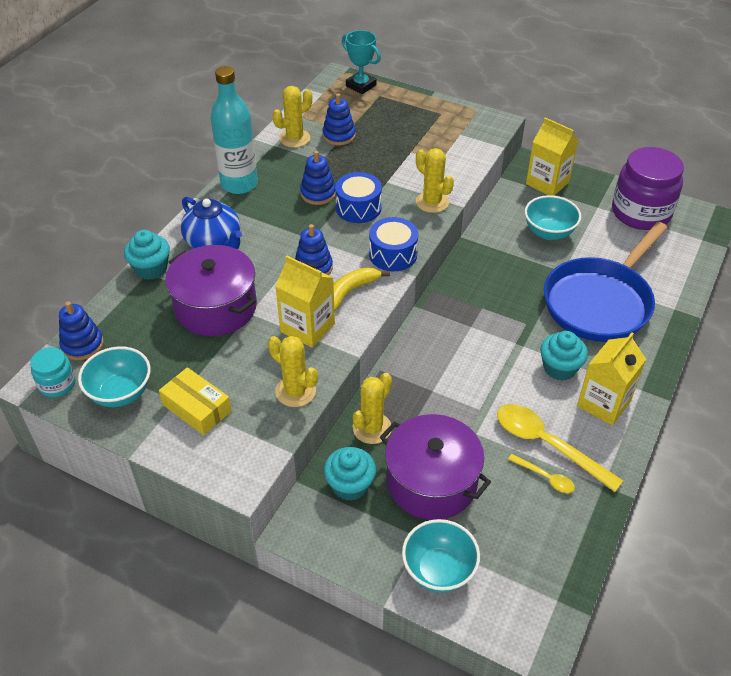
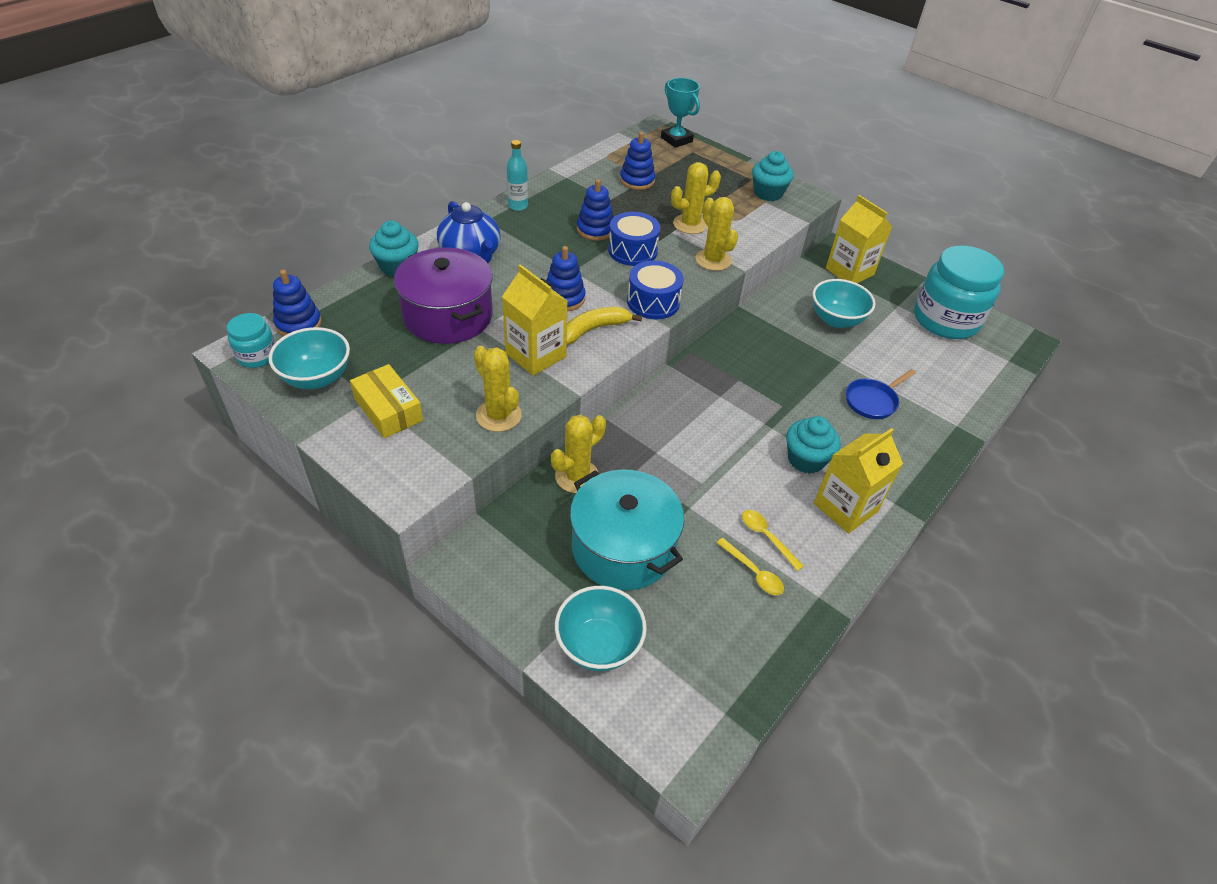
camera: 10 degrees right, 0 degrees up
(239, 184) = (518, 206): turquoise bottle -> turquoise bottle, size x0.50
(294, 138) = (590, 175): yellow cactus -> yellow cactus (690, 224)
(350, 485) = (532, 530): turquoise cupcake -> turquoise cupcake (768, 193)
(431, 482) = (623, 547): purple pot -> turquoise pot
(547, 444) = (767, 537): yellow spoon -> yellow spoon, size x0.50
(600, 302) = (872, 401): blue pan -> blue pan, size x0.43
(640, 213) = (945, 320): purple jar -> turquoise jar

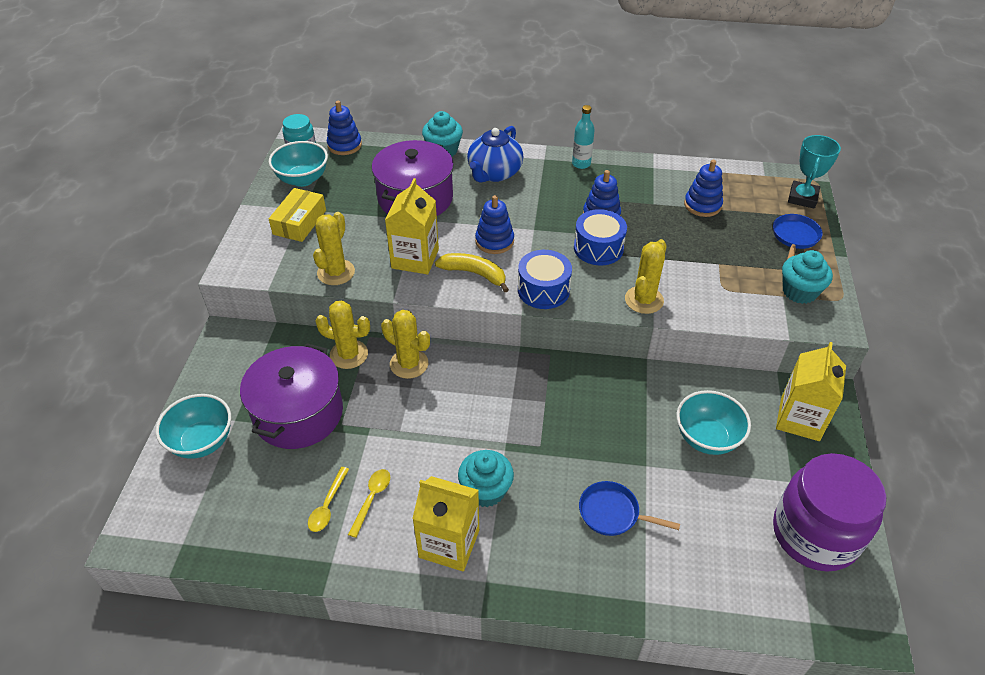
camera: 60 degrees right, 0 degrees up
(623, 547) = (298, 413): turquoise pot -> purple pot
(690, 224) = (679, 264): yellow cactus -> yellow cactus (409, 364)
(713, 165) = (794, 237): none -> blue pan
(945, 320) = (815, 534): turquoise jar -> purple jar

